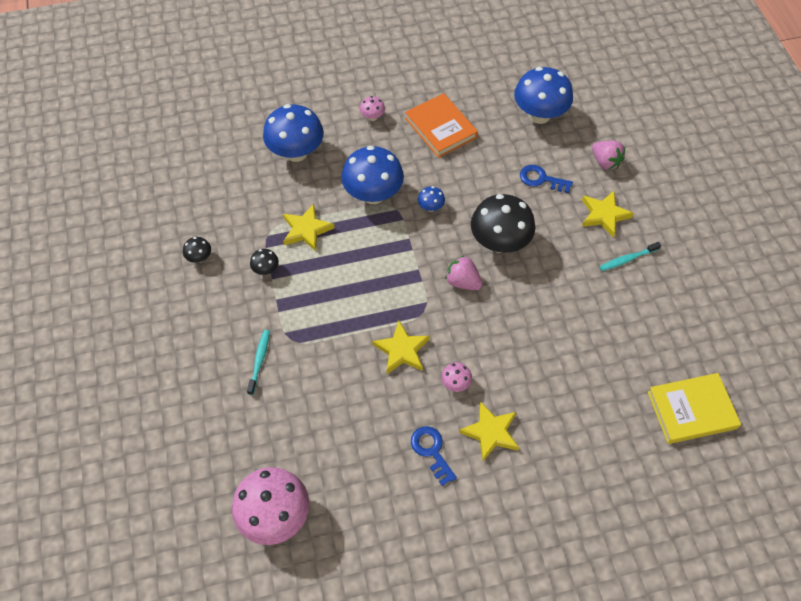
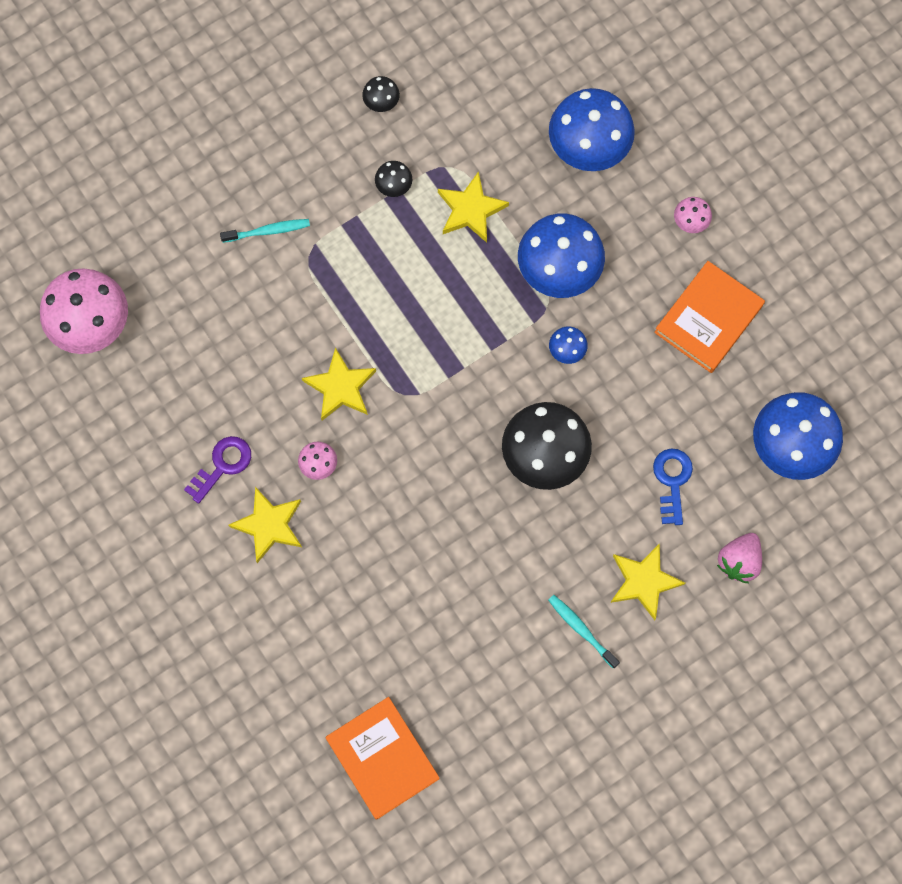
camera: 70 degrees right, 15 degrees up
(431, 451) = (222, 465): blue key -> purple key
(462, 282) = (465, 428): pink strawberry -> none
(691, 410) = (382, 758): yellow book -> orange book

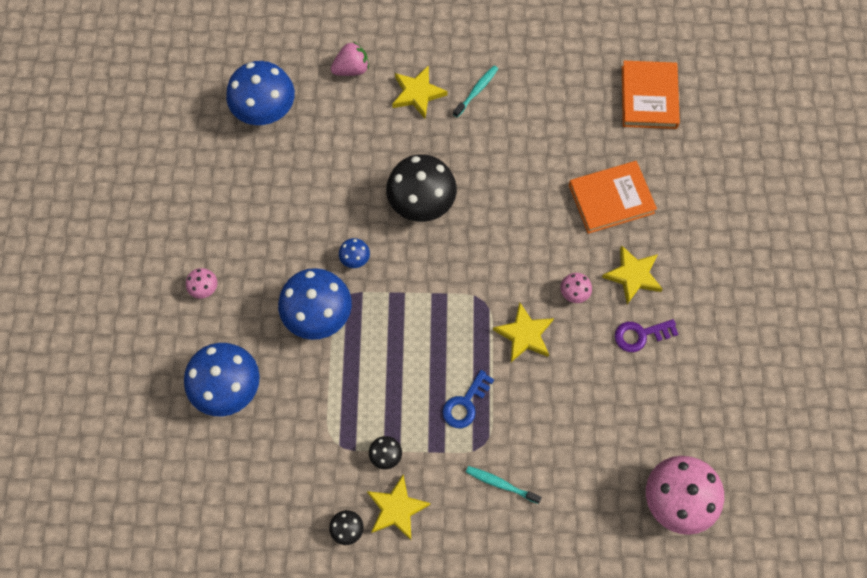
camera: 145 degrees left, 5 degrees down
(471, 210) = (345, 399): yellow star -> yellow star (396, 509)
(581, 630) = (476, 91): turquoise toothbrush -> turquoise toothbrush turned 135 degrees counterclockwise
(672, 481) = (353, 137): blue key -> blue key (465, 403)
(708, 319) = (248, 218): orange book -> orange book (611, 199)

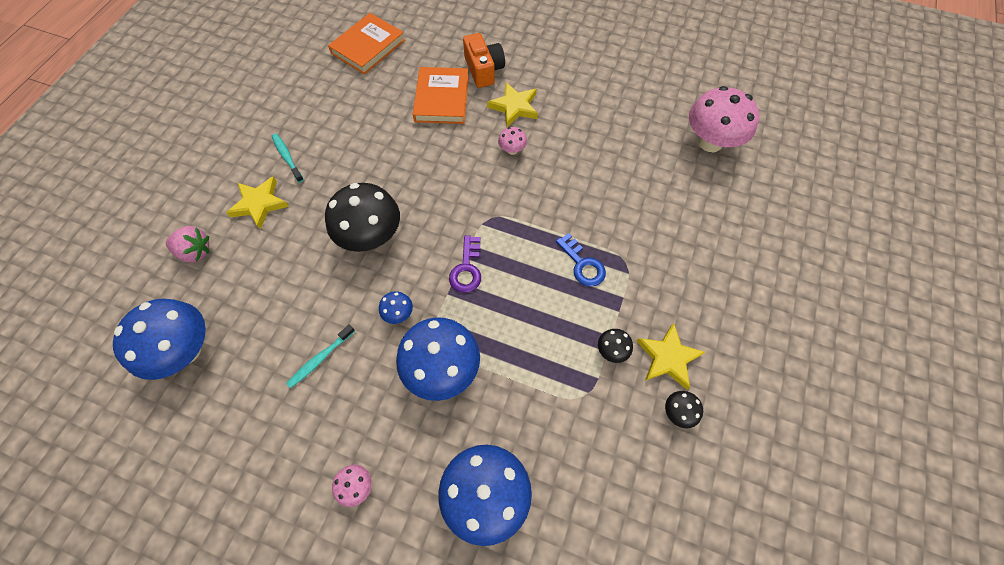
camera: 70 degrees left, 5 degrees down
(351, 69) = (195, 251): pink strawberry -> pink strawberry turned 105 degrees clockwise
(501, 484) = (666, 260): turquoise toothbrush -> turquoise toothbrush (320, 358)
(524, 334) = (535, 197): yellow star -> none
(640, 335) = (566, 119): purple key -> purple key (467, 269)
(649, 97) = (368, 47): orange book -> orange book turned 75 degrees counterclockwise
(671, 226) = (484, 70): none -> orange camera

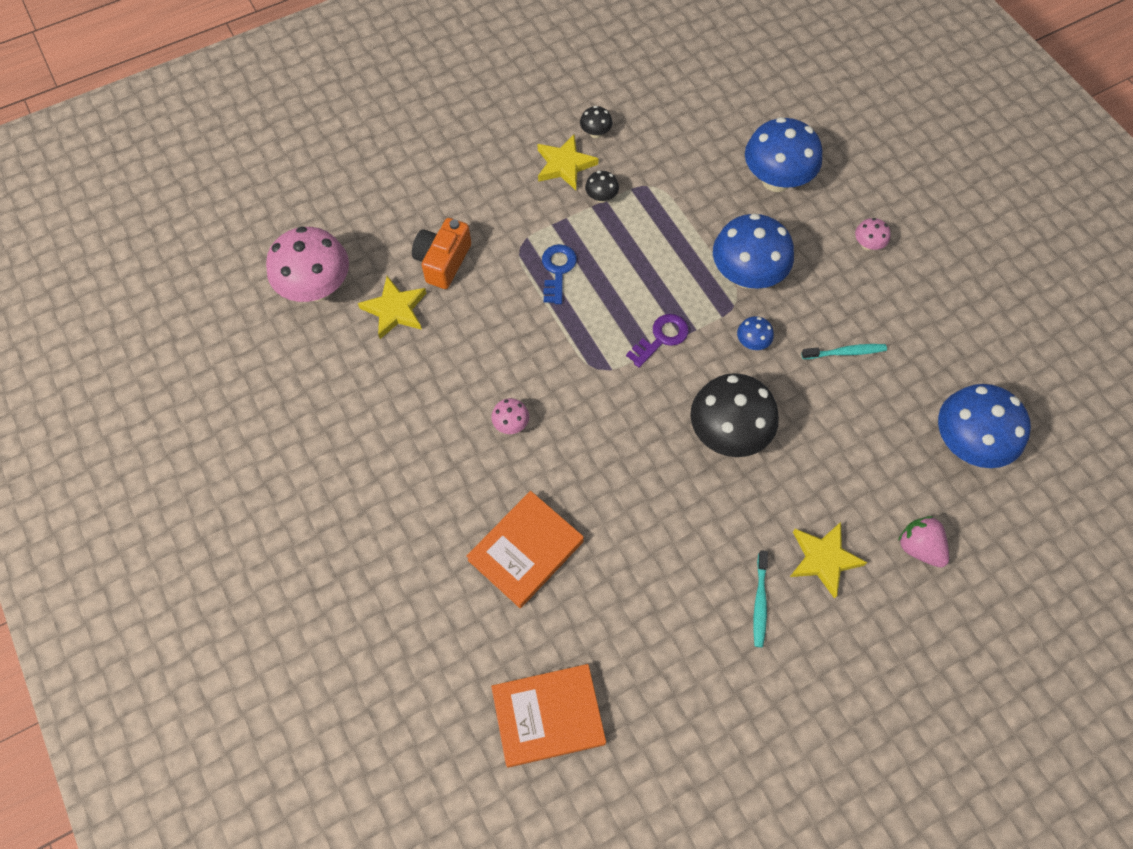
camera: 140 degrees left, 0 degrees up
(484, 70) = (441, 555): orange camera -> orange camera (443, 261)
(514, 107) = (457, 475): yellow star -> yellow star (395, 310)

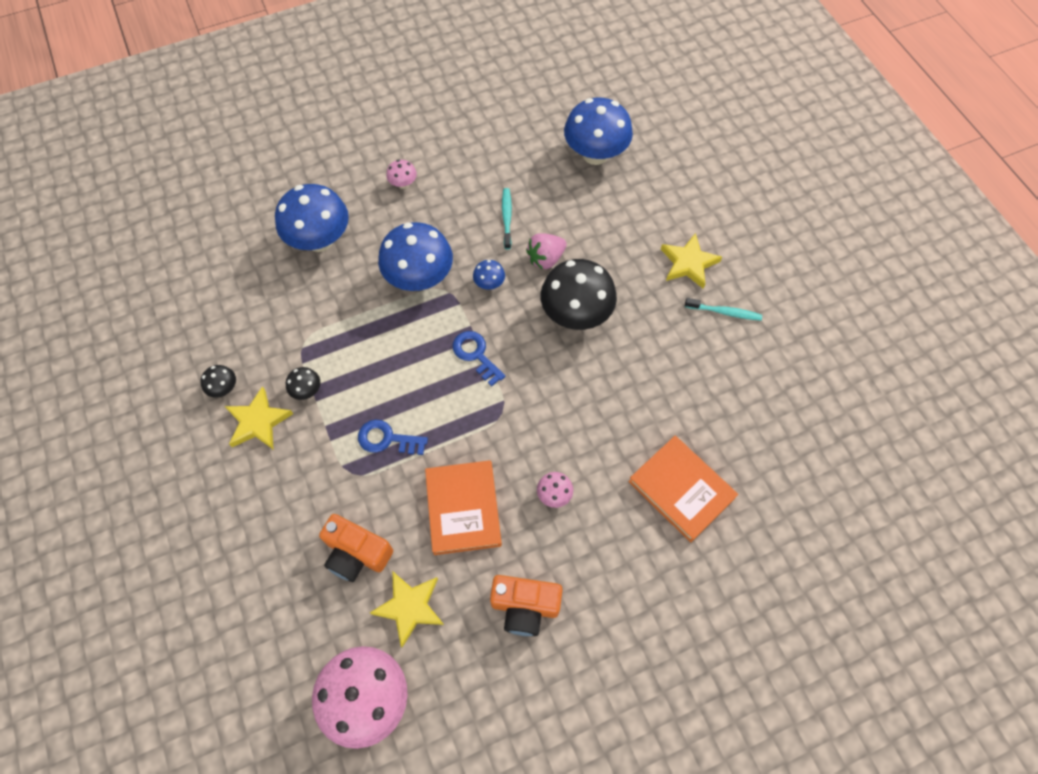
camera: 85 degrees left, 0 degrees up
(397, 405) = (525, 606): none -> orange camera
(548, 716) = (826, 481): orange book -> orange book (463, 509)
(661, 338) = (476, 355): purple key -> blue key
(919, 547) = (679, 200): pink strawberry -> pink strawberry (545, 259)

